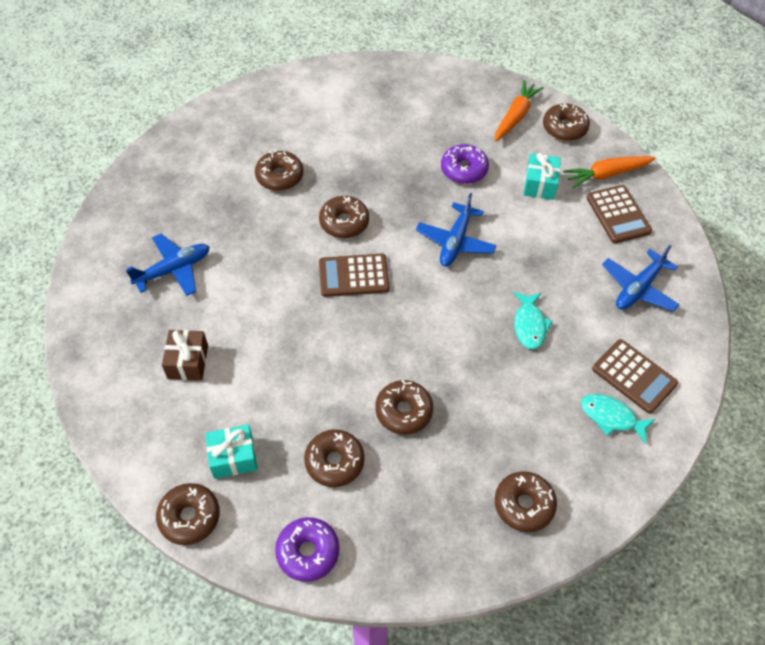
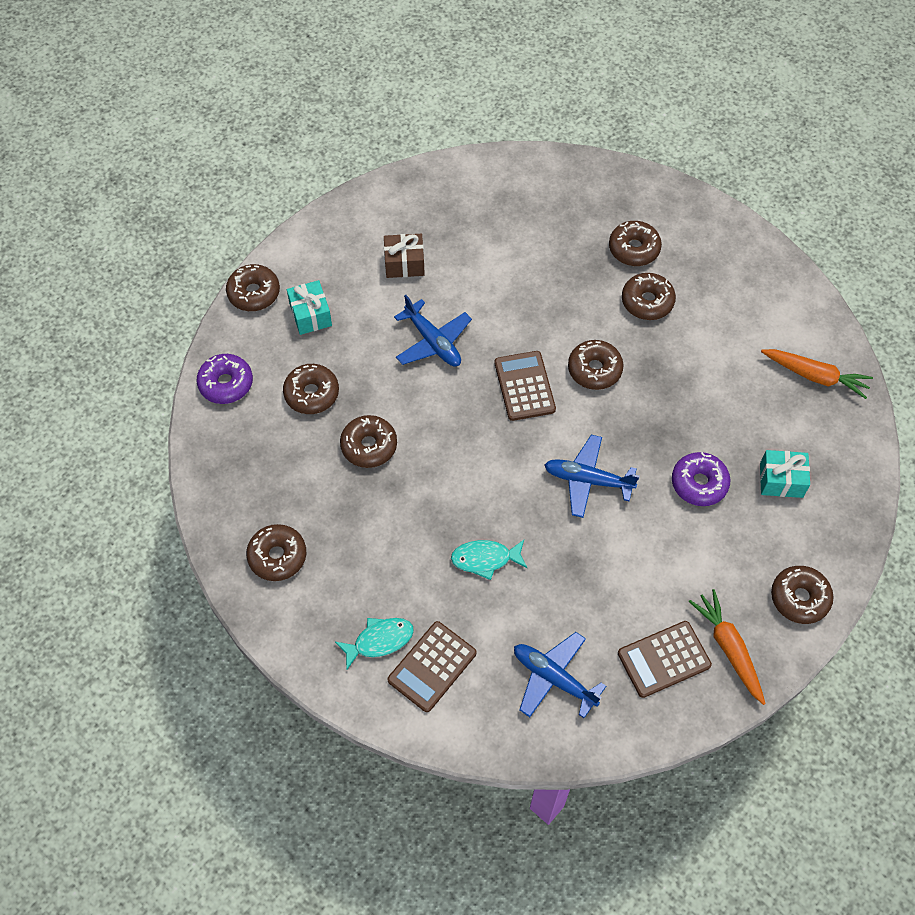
camera: 85 degrees right, 5 degrees up
(173, 270) = (507, 232): blue plane -> blue plane (433, 342)
(220, 177) = (634, 249): none -> brown donut
(515, 116) = (805, 539): orange carrot -> orange carrot (815, 376)
(540, 184) = (694, 568): turquoise gift -> turquoise gift (781, 480)
(611, 417) = (379, 641): turquoise fish -> turquoise fish turned 45 degrees clockwise

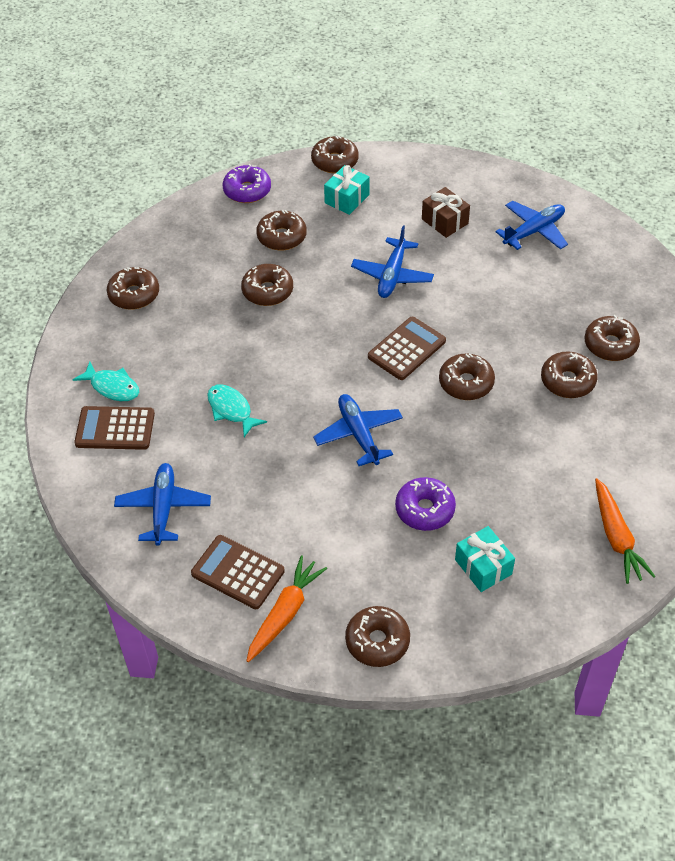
camera: 55 degrees right, 10 degrees down
(472, 212) = (534, 231): none -> blue plane

